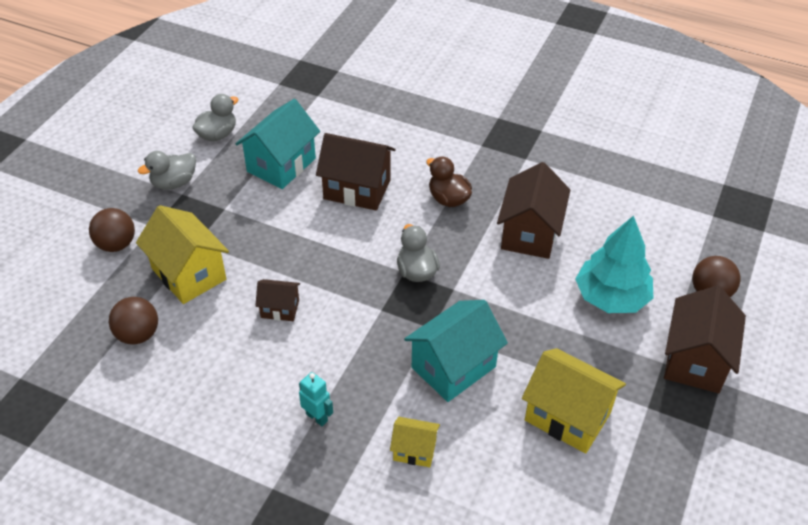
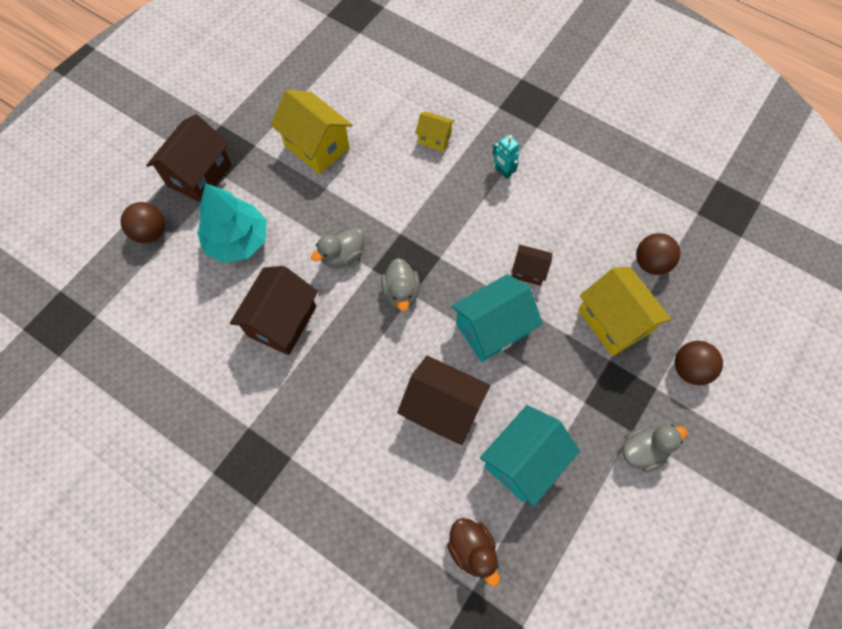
camera: 170 degrees left, 20 degrees up
(217, 135) = (599, 528): grey duck -> grey duck (342, 256)
(448, 199) = (349, 379): brown duck -> brown duck (472, 549)
(453, 367) = (391, 196): turquoise house -> turquoise house (492, 328)

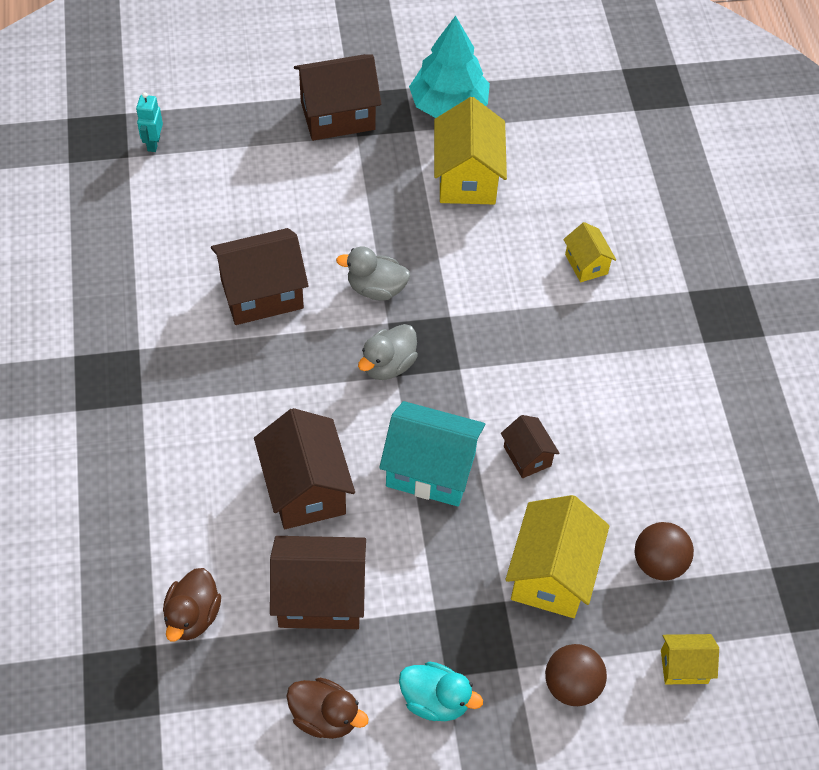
camera: 45 degrees right, 10 degrees down
(151, 232) = (244, 128): brown ball -> none
(237, 240) = (304, 197): turquoise tree -> turquoise tree (449, 105)
(502, 172) = (615, 350): turquoise robot -> turquoise robot (153, 143)
(523, 461) = (320, 597): turquoise house -> brown house
(604, 523) = (325, 717): none -> brown duck
(642, 450) = (435, 700): grey duck -> turquoise duck
(722, 303) = (684, 666): none -> yellow house

